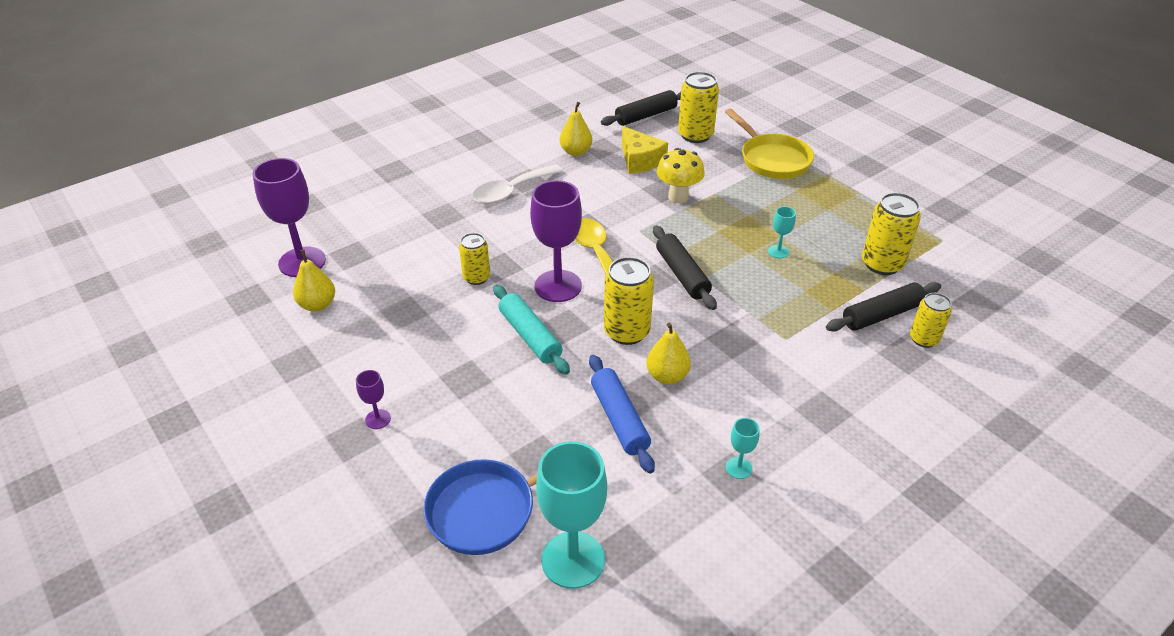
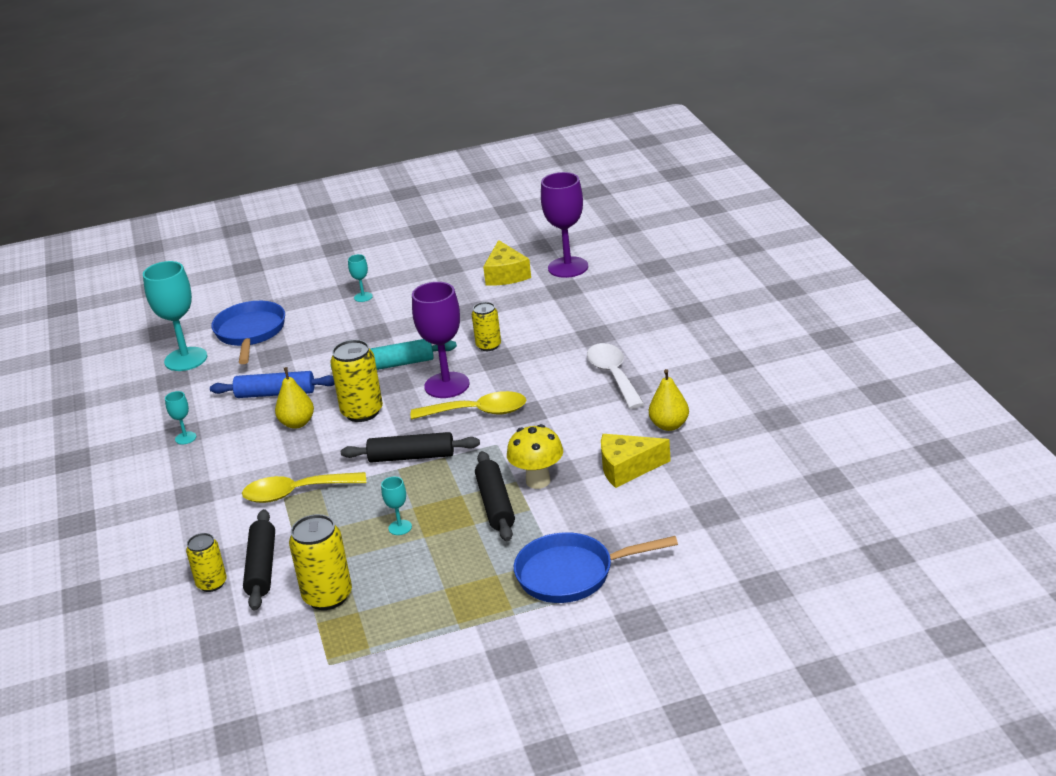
camera: 115 degrees right, 10 degrees down
(318, 305) = (506, 274): yellow pear -> yellow cheese
(378, 419) = (363, 297): purple goblet -> turquoise goblet
(645, 116) = (730, 492): black rolling pin -> black rolling pin (495, 504)
(695, 135) = (661, 523): yellow can -> none
(772, 159) = (571, 574): yellow pan -> blue pan
(775, 332) = (296, 493): none -> yellow spoon

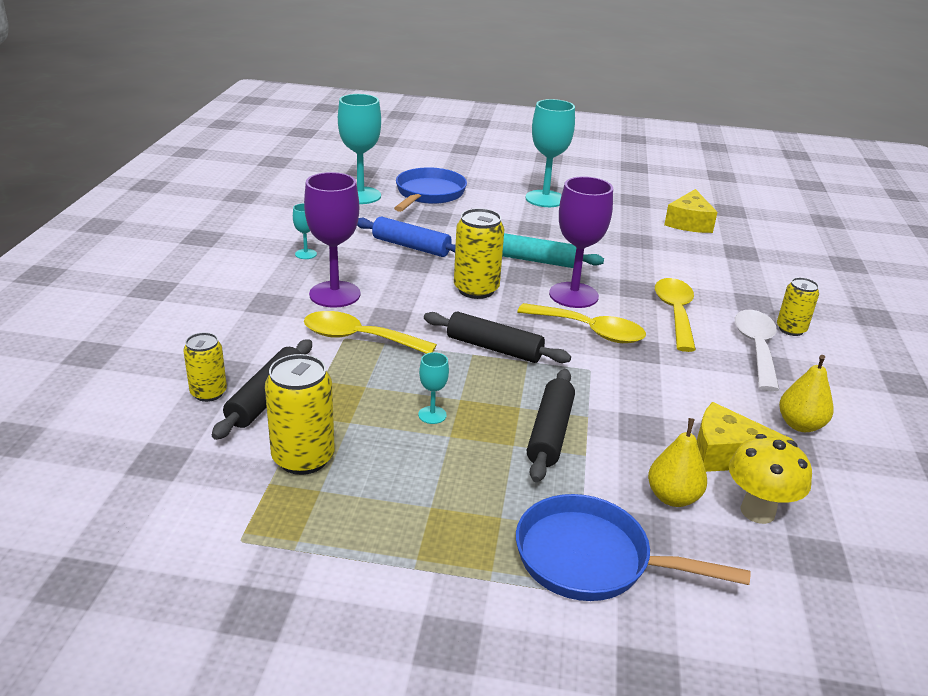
camera: 20 degrees right, 0 degrees up
(297, 423) = (410, 277): yellow pear -> yellow pear (673, 497)
(363, 297) = (545, 199): turquoise goblet -> turquoise goblet, size x2.19
(488, 346) = (637, 275): yellow can -> yellow can (791, 329)
(537, 369) = (675, 313): none -> yellow spoon
(538, 481) = (613, 426): yellow mushroom -> yellow mushroom (757, 511)
(568, 267) = (754, 236): purple goblet -> purple goblet (335, 294)

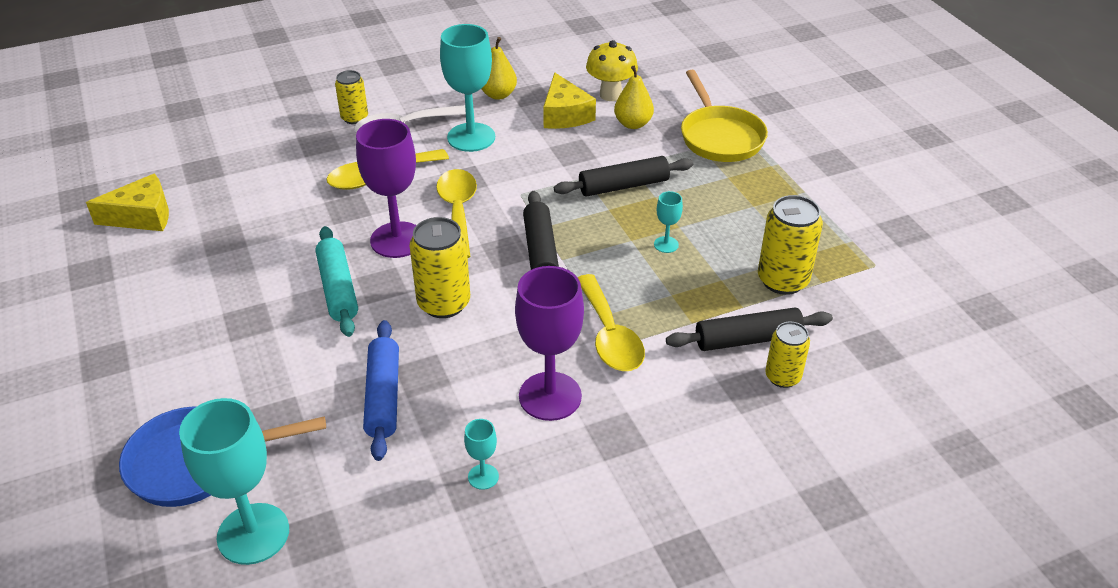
camera: 120 degrees left, 10 degrees up
(545, 199) = (138, 345): turquoise goblet -> turquoise goblet (471, 137)
(591, 559) = (720, 137): blue pan -> yellow pan

